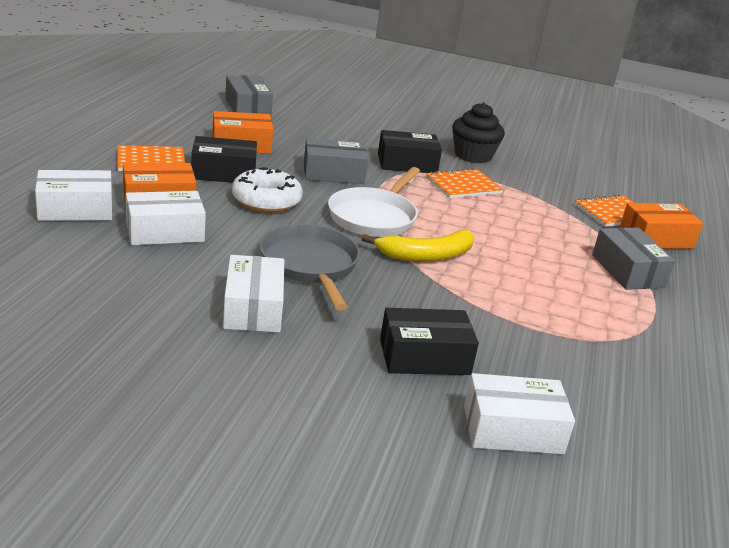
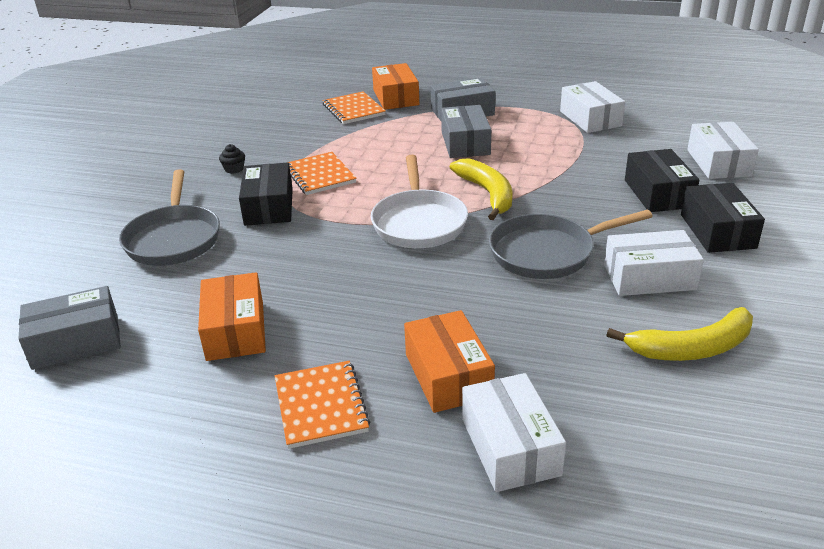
camera: 85 degrees left, 5 degrees up
(138, 302) = (691, 348): none -> yellow banana
(165, 232) = (530, 356): white box -> white box (590, 119)
(223, 173) = (340, 333): black box -> black box (717, 231)
(266, 200) = (409, 292): white donut -> none
(333, 173) = (313, 252): grey box -> grey box (465, 143)
(362, 133) = (174, 238): none -> grey pan
(374, 217) = (419, 222): white pan -> white pan turned 60 degrees clockwise
(473, 156) = (234, 169): black cupcake -> black cupcake, size x0.43

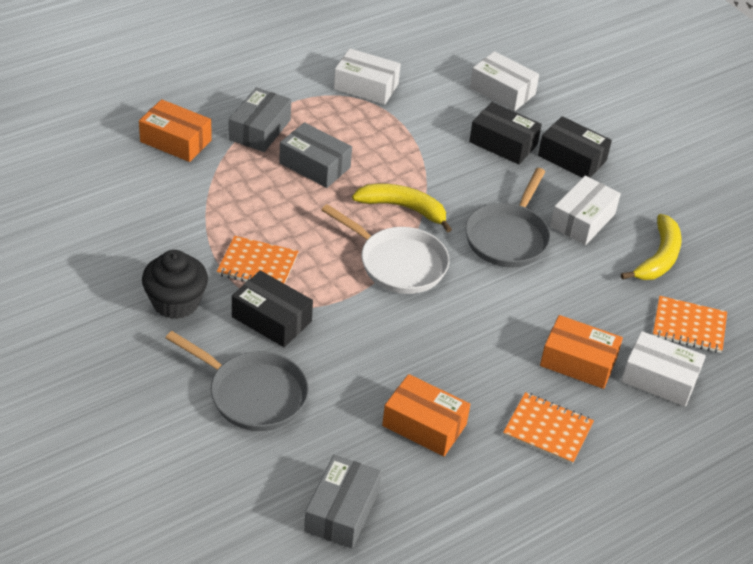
camera: 55 degrees left, 10 degrees up
(234, 169) = (176, 302): black cupcake -> black cupcake, size x2.30
(353, 110) = (163, 176): orange notebook -> orange notebook (689, 326)

